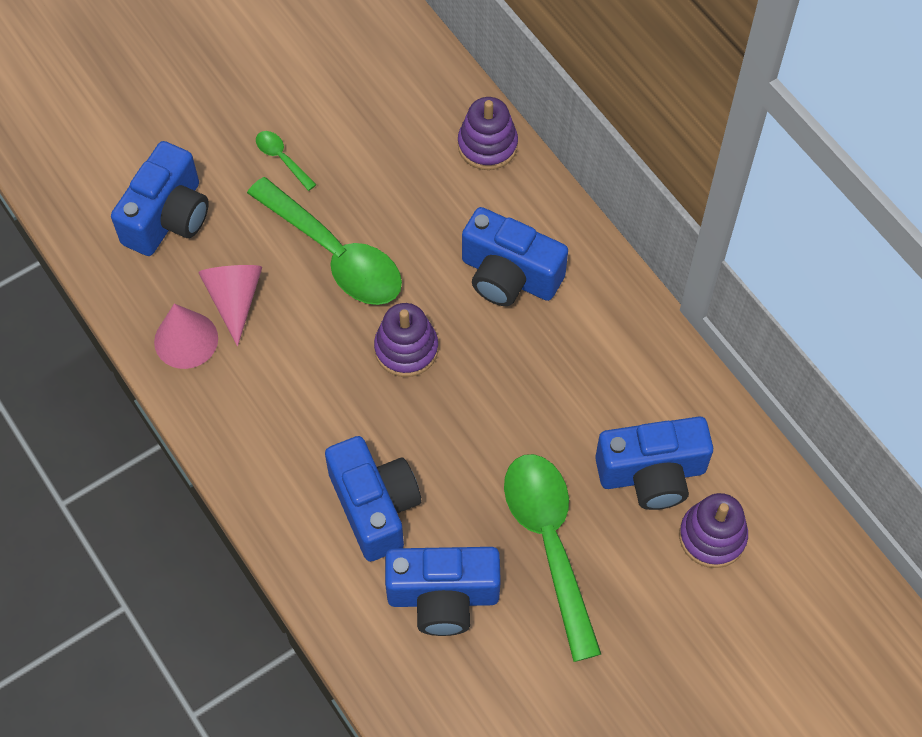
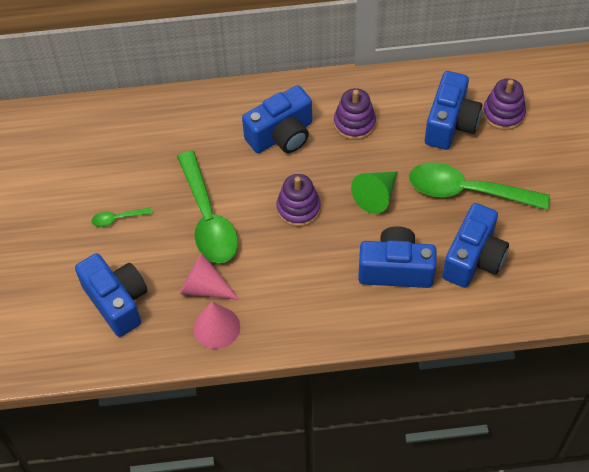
camera: 60 degrees left, 5 degrees down
(335, 254) = (208, 218): green spoon -> green spoon turned 90 degrees clockwise
(477, 432) = (376, 196): none -> green cone
(487, 145) = (184, 107): purple stacking toy -> purple stacking toy (354, 123)

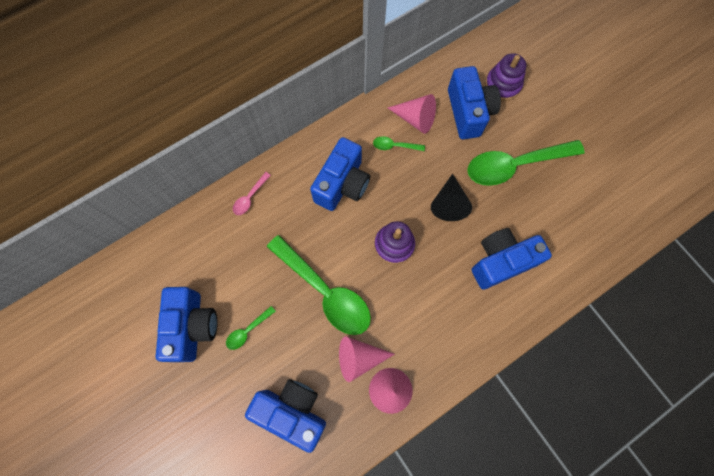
camera: 30 degrees left, 15 degrees up
(187, 110) = (250, 197): none -> pink spoon
(354, 123) = (394, 146): purple stacking toy -> green spoon
(376, 196) = (449, 203): green cone -> black cone
(391, 108) = (415, 119): none -> pink cone
(473, 258) = (553, 222): blue camera -> blue camera (192, 326)

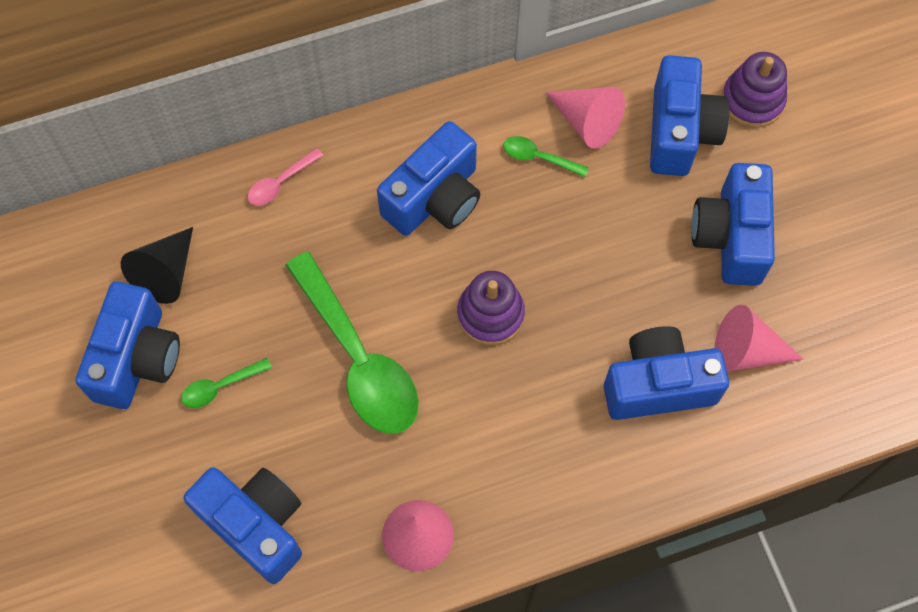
camera: 15 degrees right, 5 degrees down
(359, 358) = (383, 473): pink cone -> pink cone (746, 351)
(449, 203) = (600, 271): black cone -> black cone (166, 273)
(515, 165) = (730, 237): green spoon -> blue camera

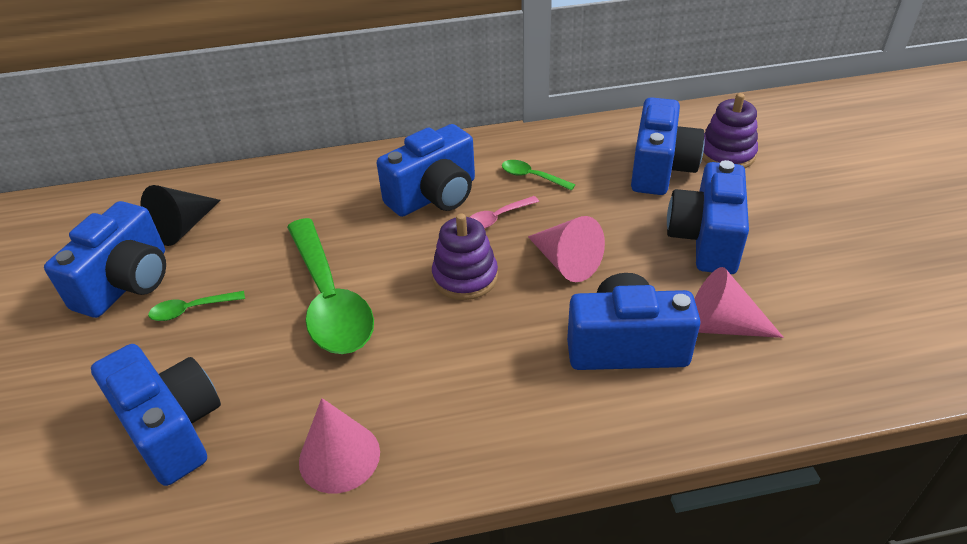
camera: 10 degrees right, 25 degrees down
(280, 183) = (306, 178): pink spoon -> pink spoon (497, 218)
(586, 122) = (578, 158): pink cone -> pink cone (565, 262)

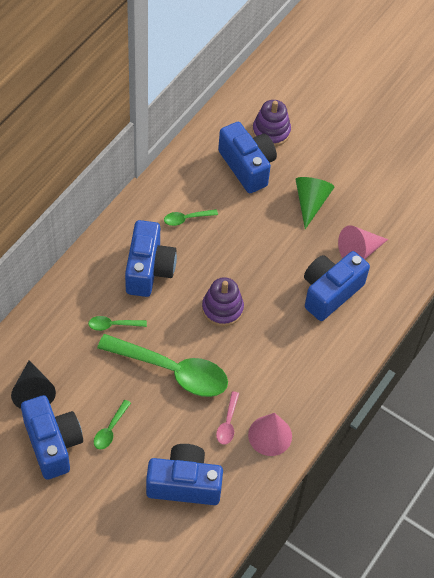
camera: 50 degrees left, 15 degrees up
(333, 220) = (113, 325): none -> green spoon
(497, 218) = (198, 260): pink spoon -> pink spoon (228, 423)
(565, 262) = (260, 264): pink cone -> none
(706, 239) = (310, 202): blue camera -> green cone

